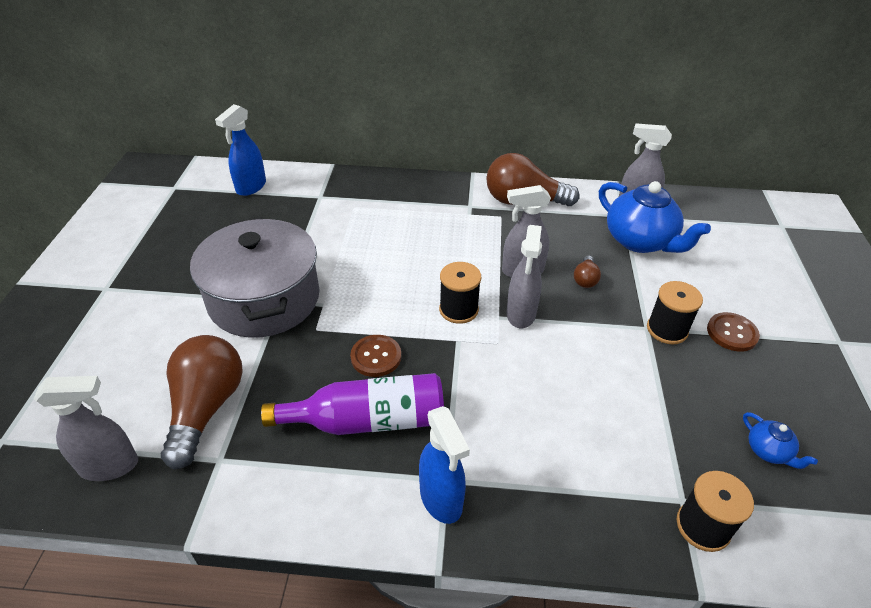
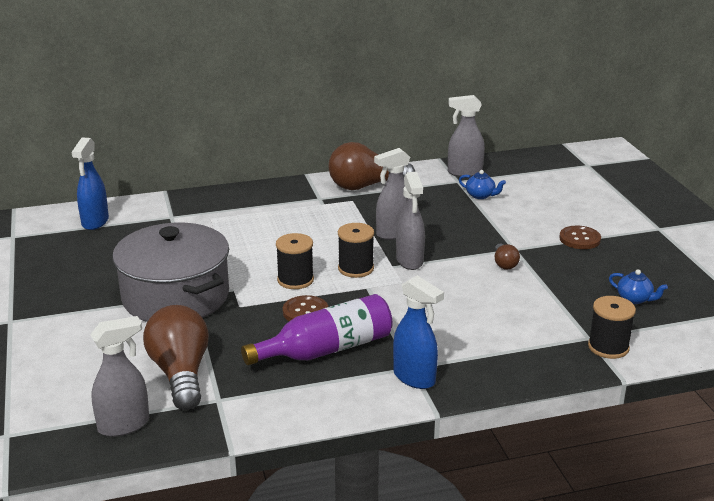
camera: 20 degrees left, 15 degrees down
(585, 279) = (449, 228): brown light bulb -> brown light bulb (504, 264)
(640, 241) = (480, 195): blue teapot -> blue teapot, size x0.46
(667, 329) = (530, 247): black spool -> black spool (295, 280)

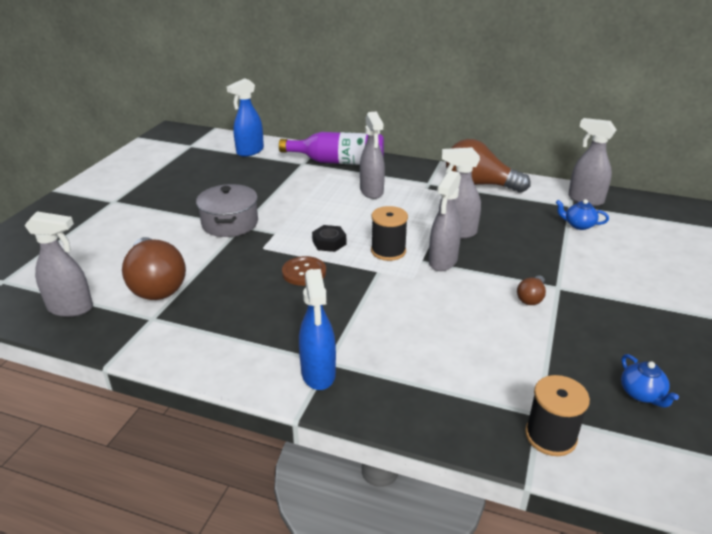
camera: 35 degrees right, 5 degrees up
(176, 296) = (230, 223): grey pot -> grey pot, size x0.60
(181, 373) = (156, 284): brown light bulb -> brown light bulb turned 135 degrees clockwise
(277, 222) = (371, 191): none -> grey spray bottle
(295, 280) = (329, 242): black spool -> black nut
(326, 349) = (280, 312): purple bottle -> purple bottle (338, 162)
(480, 195) = (578, 225): blue teapot -> blue teapot turned 135 degrees clockwise
(579, 239) = (642, 302): brown button -> none

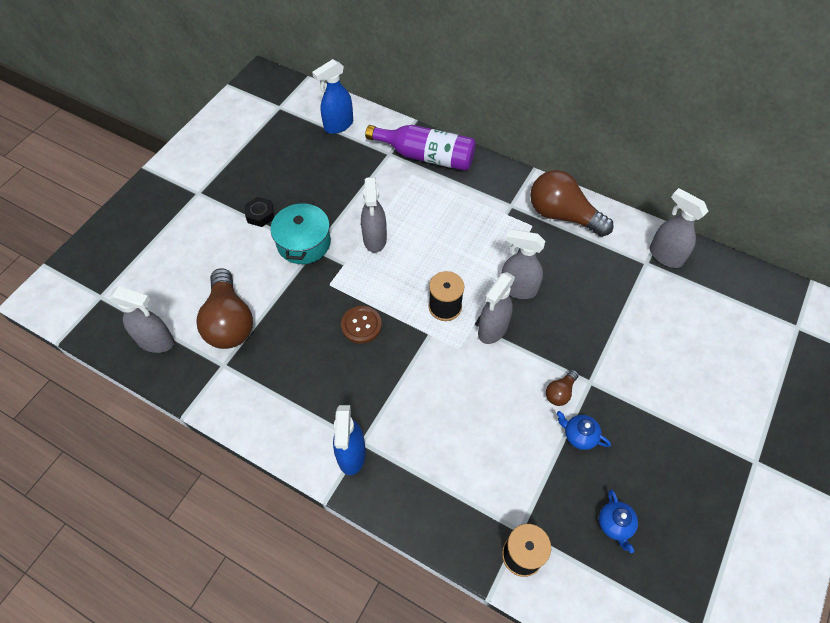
camera: 10 degrees right, 25 degrees up
(230, 223) = (304, 243): grey pot -> turquoise pot
(329, 242) = (392, 286): black nut -> black nut (260, 215)
(371, 191) = (449, 212): grey spray bottle -> grey spray bottle (375, 239)
(578, 225) = (643, 295): blue teapot -> blue teapot (579, 435)

